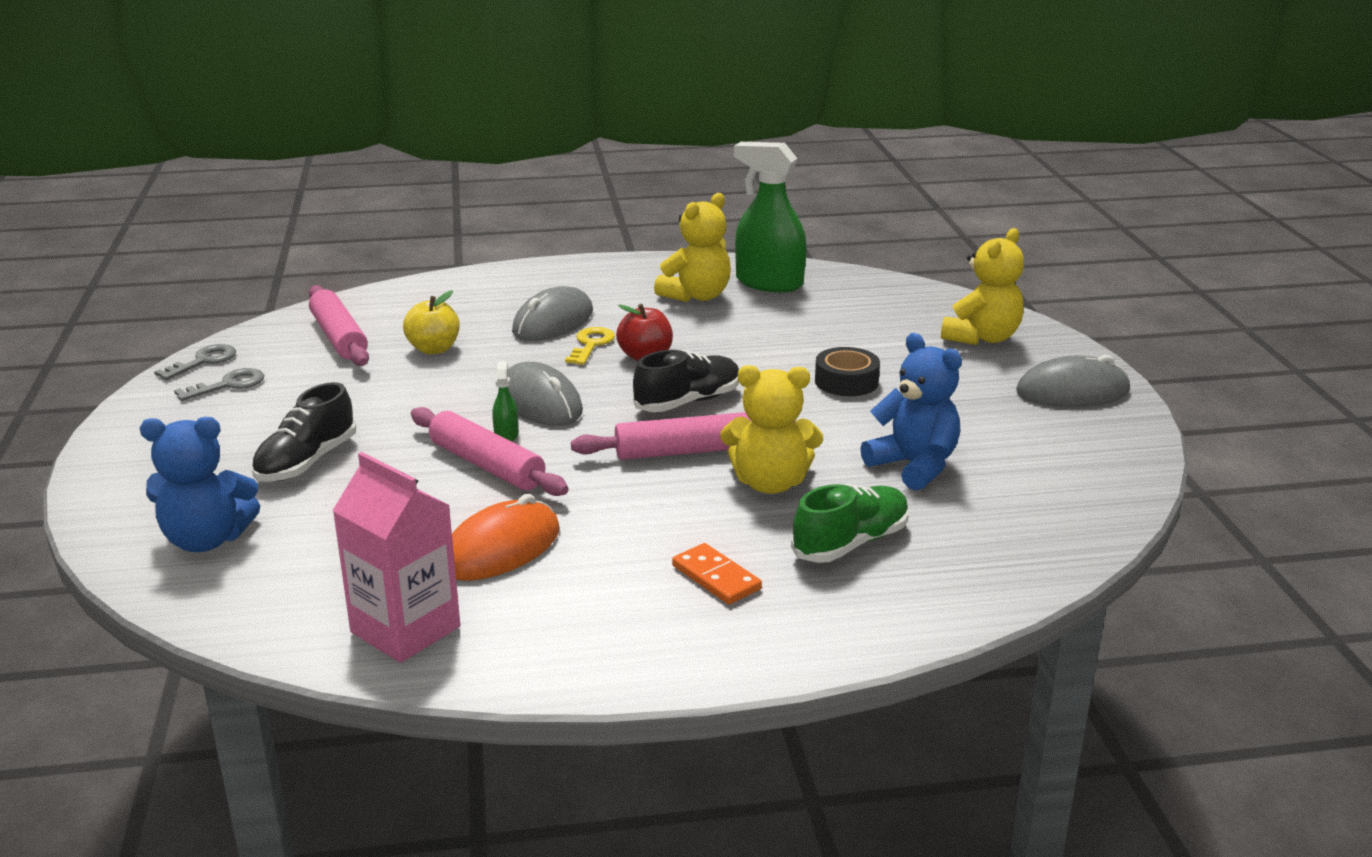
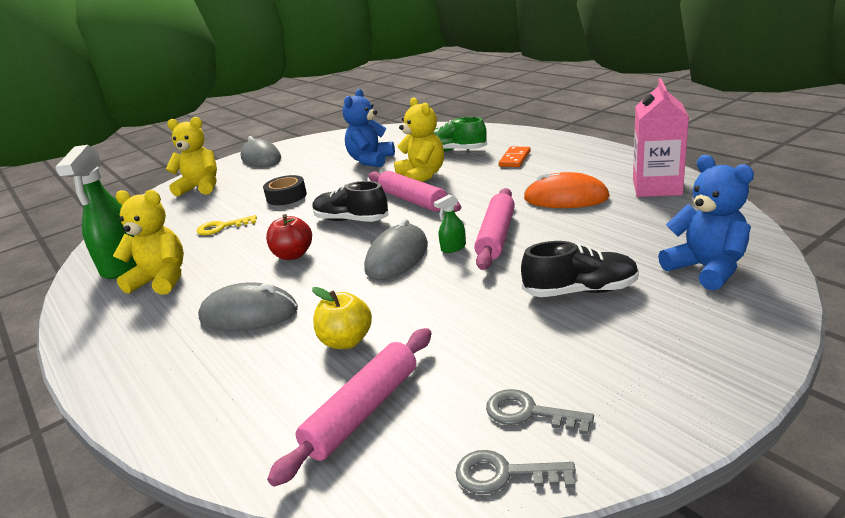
camera: 115 degrees left, 0 degrees up
(591, 345) = (286, 280): yellow key -> yellow key (222, 227)

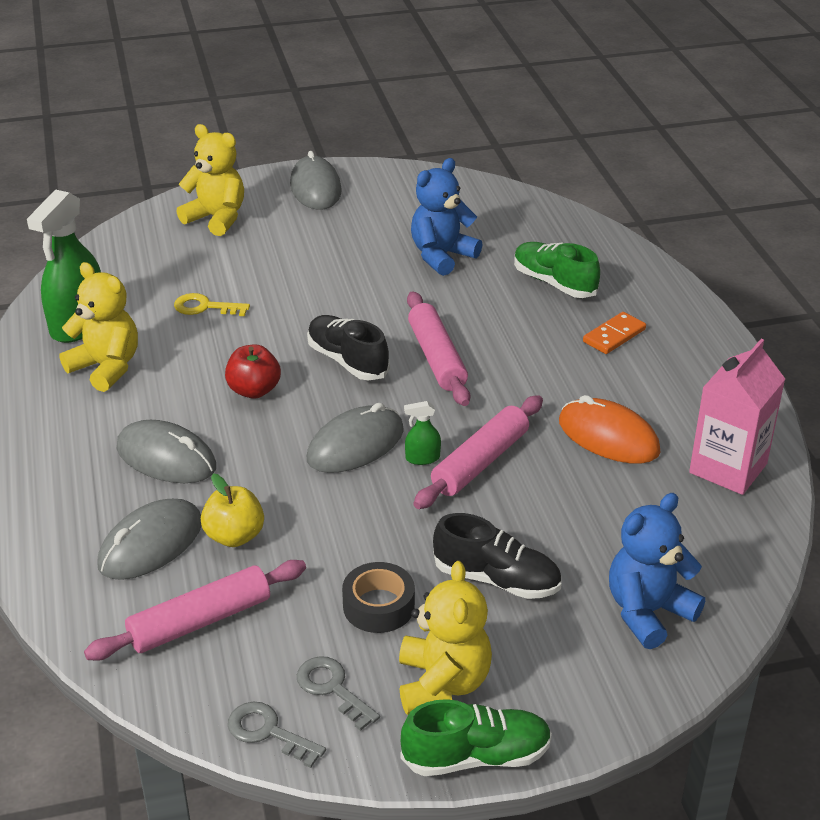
camera: 20 degrees right, 10 degrees up
(274, 373) = (151, 544): none -> grey mouse
(286, 196) = (303, 282): black tape -> black tape (378, 606)
(422, 176) = (480, 316): yellow teddy bear -> yellow teddy bear (442, 684)
(705, 410) = (476, 756): none -> green shoe
(706, 269) = (648, 612): blue teddy bear -> blue teddy bear turned 120 degrees counterclockwise

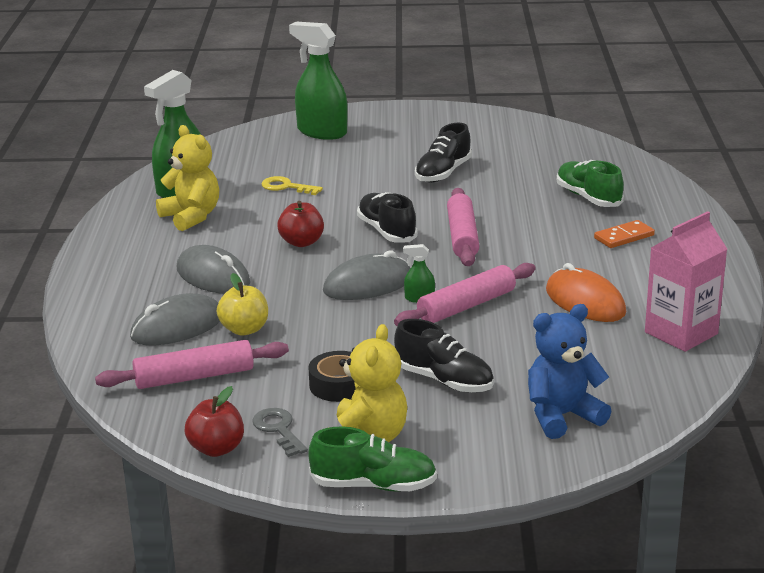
camera: 15 degrees right, 10 degrees down
(216, 218) = (321, 132): yellow teddy bear -> green spray bottle
(268, 732) = (216, 449): grey key -> red apple
(315, 188) = (413, 119): grey mouse -> none
(379, 265) = (443, 173): none -> black shoe
(442, 256) = (499, 172): blue teddy bear -> none

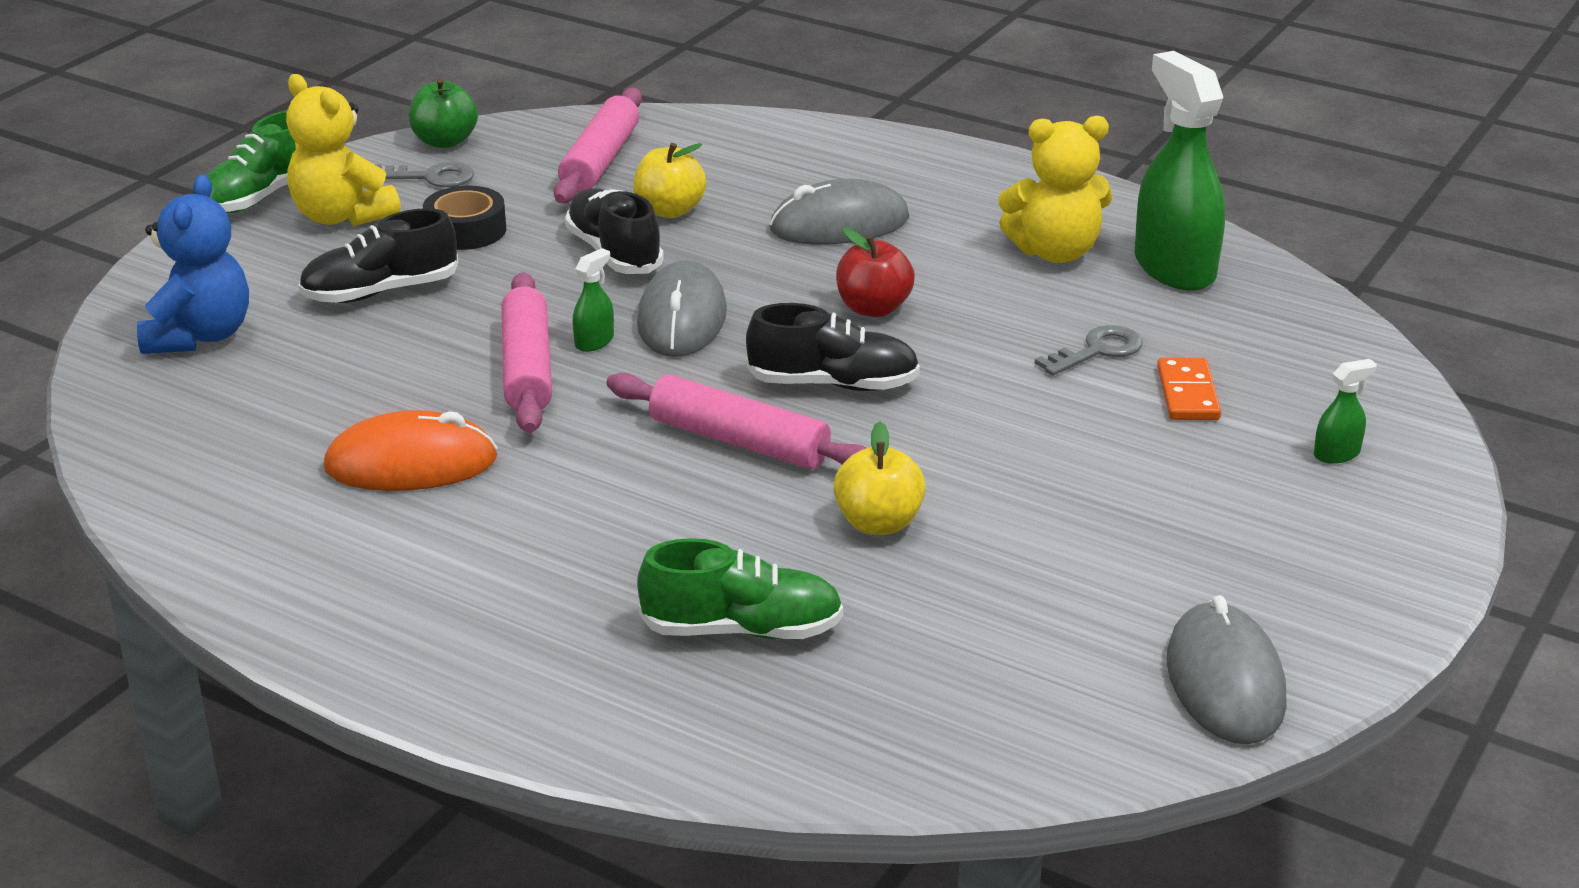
camera: 120 degrees right, 5 degrees up
(177, 327) = (729, 176): grey mouse -> grey mouse (1225, 681)
(216, 449) = (445, 141): red apple -> green apple
(286, 187) = (1097, 351): yellow key -> grey key
(321, 132) = (1337, 454): green spray bottle -> green spray bottle, size x0.42
(443, 173) = (1013, 514): black shoe -> black shoe (614, 253)
(484, 194) = (878, 523): none -> yellow apple
(624, 237) = (552, 595): orange domino -> orange domino (1187, 394)
(681, 333) = (224, 503): pink carton -> none

